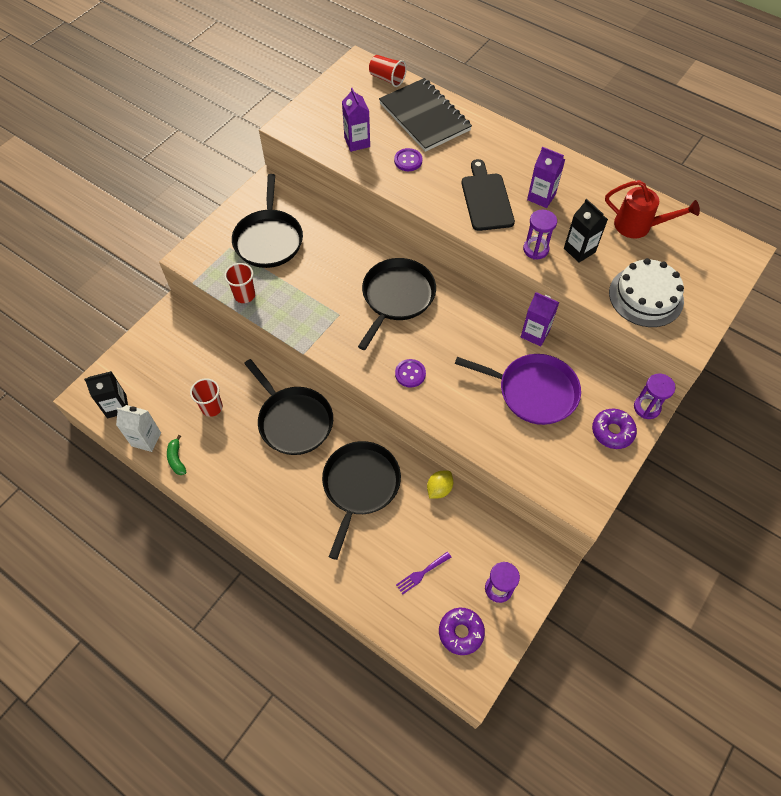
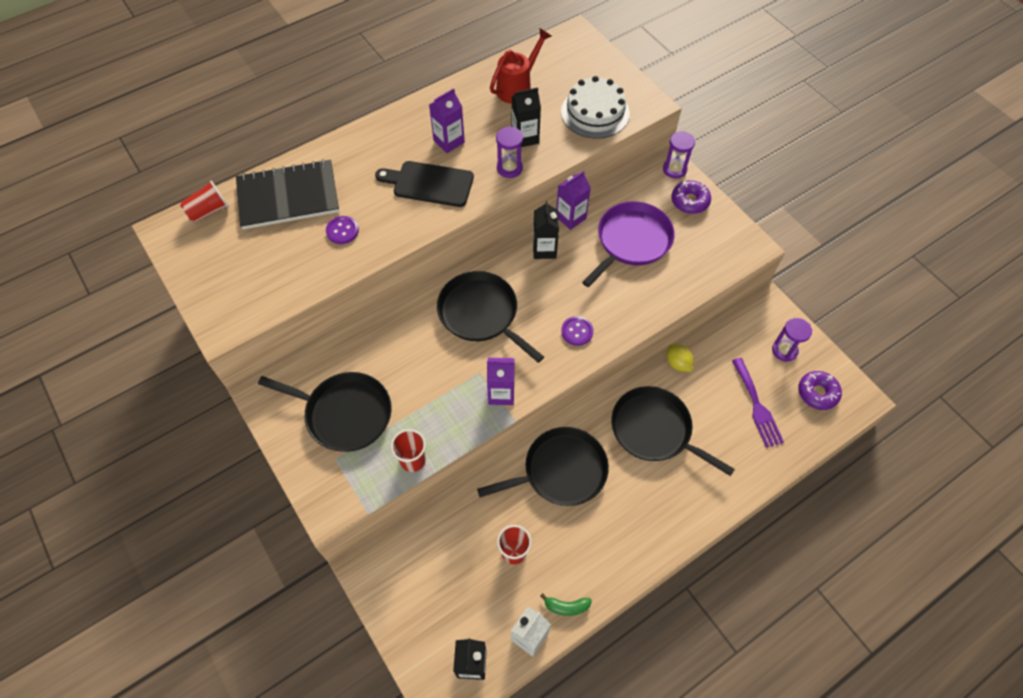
camera: 70 degrees left, 0 degrees up
(357, 142) = (288, 268): purple carton -> purple carton (501, 393)
(421, 574) = (757, 406): purple fork -> purple fork, size x1.64
(487, 323) = (544, 249): none -> black carton

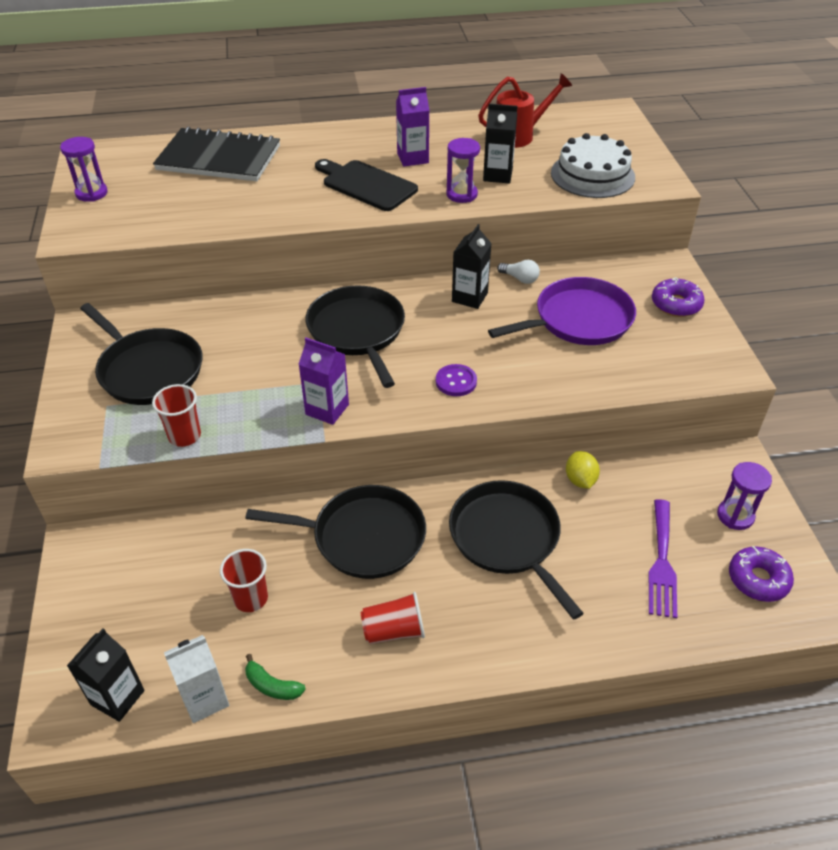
camera: 25 degrees right, 15 degrees down
(209, 211) = (137, 149): red cup -> red cup (394, 630)
(342, 231) = (248, 197): purple button -> none
(571, 217) = (520, 279): purple carton -> white light bulb
(674, 169) = (674, 271): purple hourglass -> purple hourglass (91, 193)

